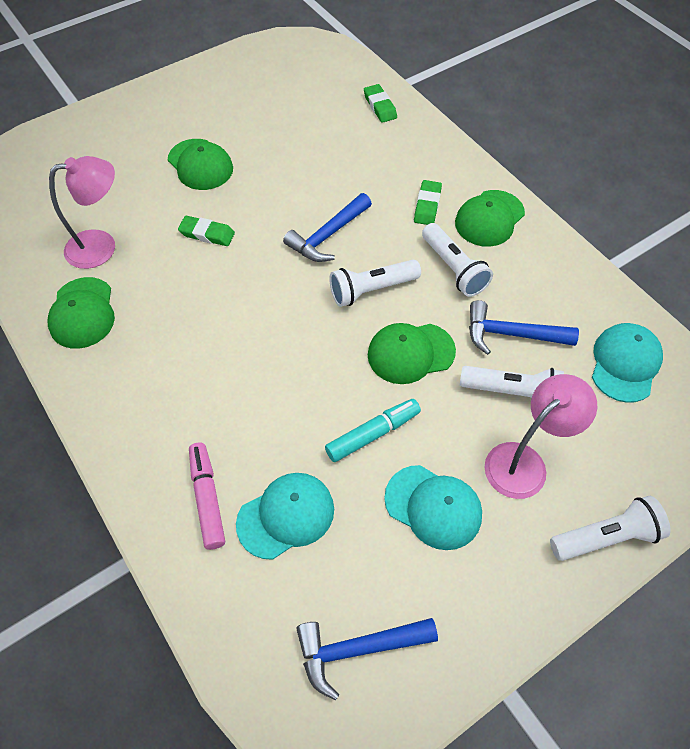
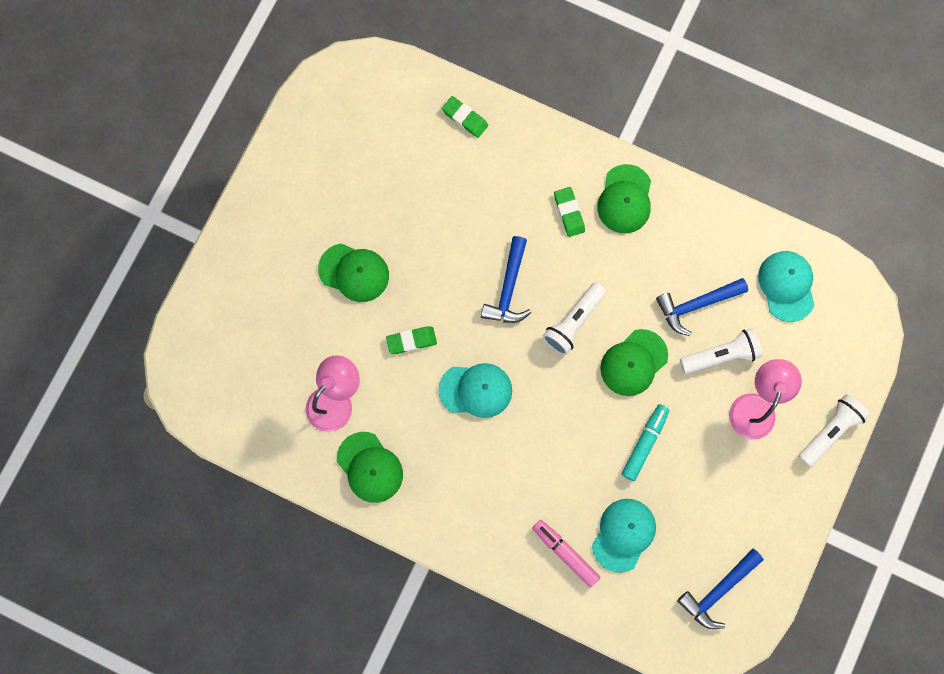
camera: 30 degrees left, 20 degrees up
(433, 507) = (713, 473): turquoise cap -> turquoise cap (476, 390)
(453, 269) = (623, 267): white flashlight -> none

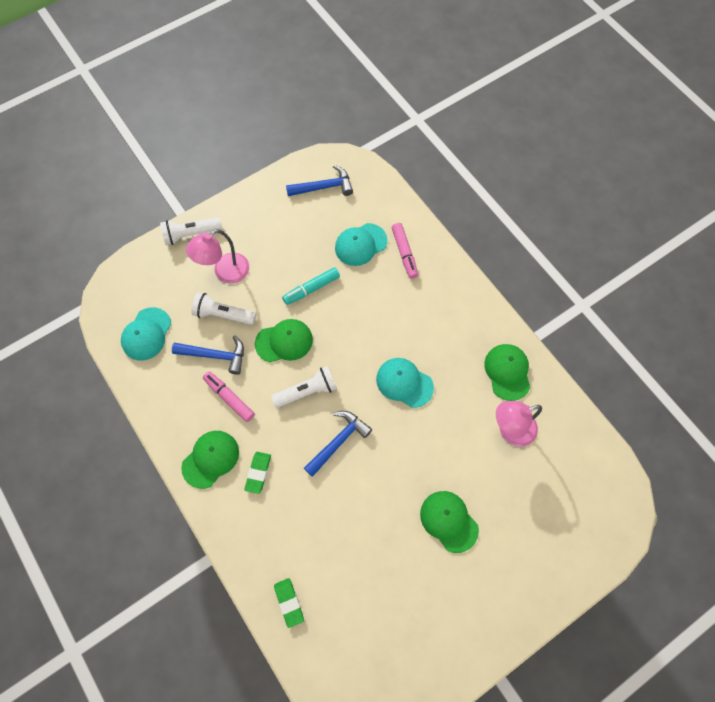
camera: 150 degrees left, 10 degrees down
(411, 341) = (432, 443): green eraser -> none
(649, 269) = (229, 398): none -> pink marker

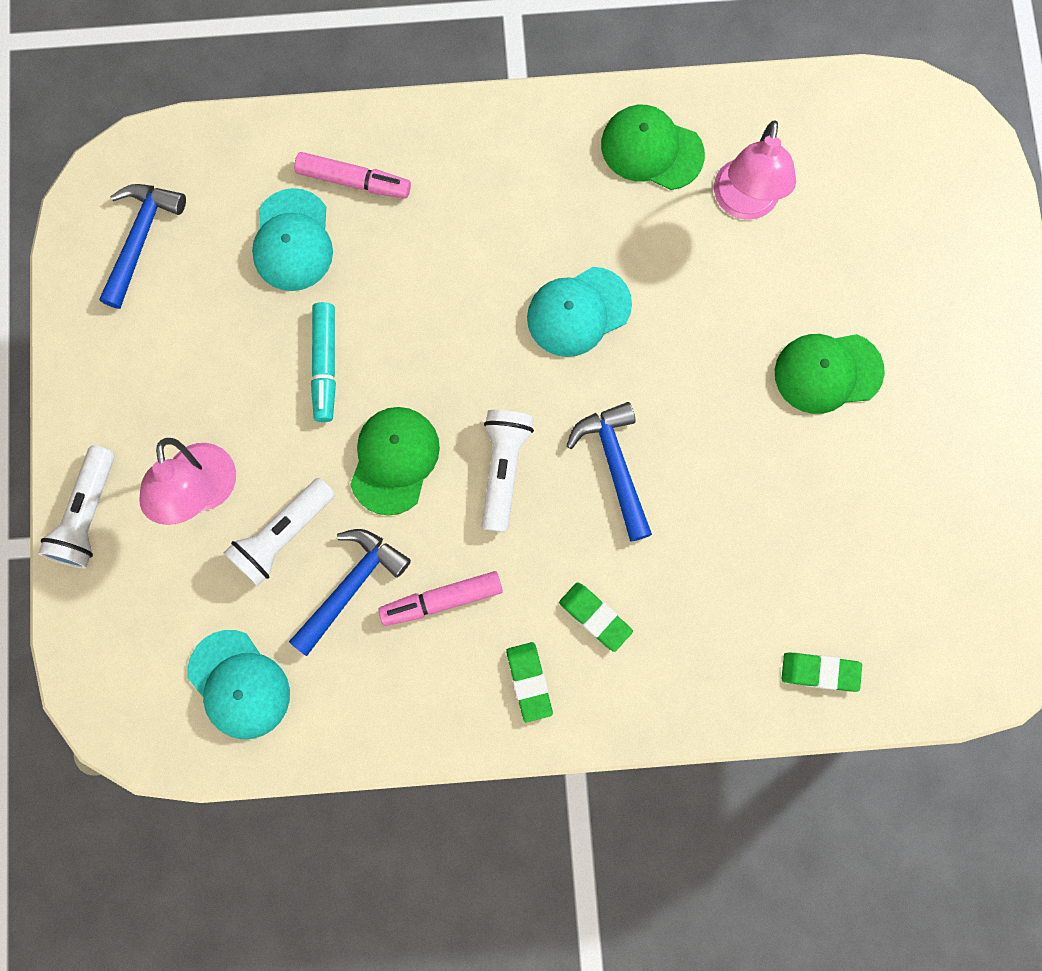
camera: 60 degrees left, 10 degrees up
(210, 459) = (529, 682): green cap -> green eraser

